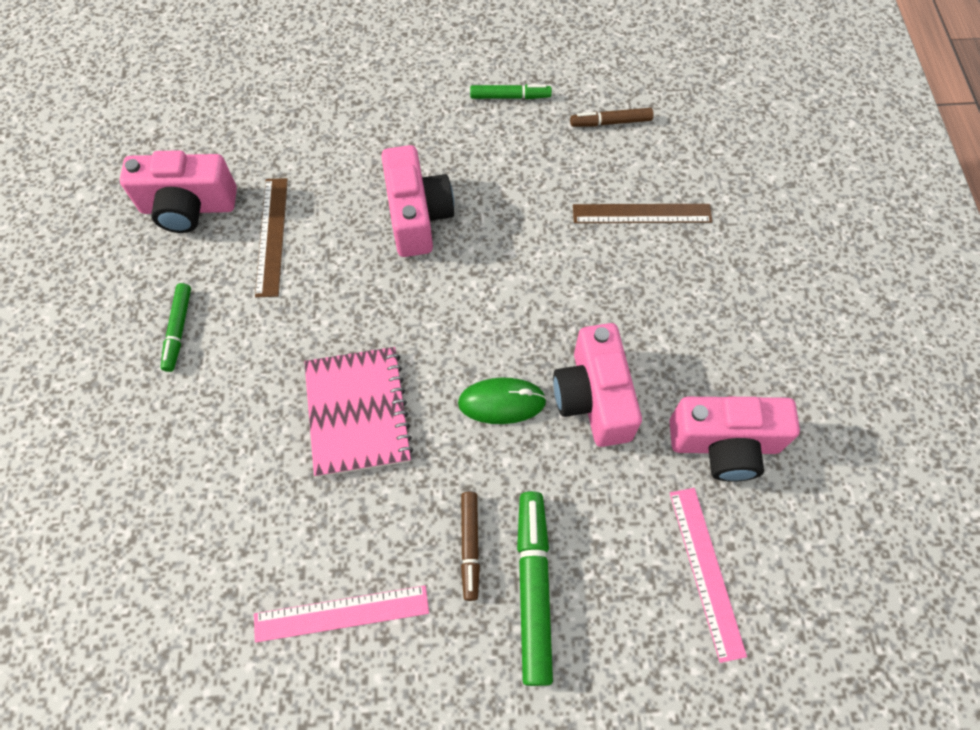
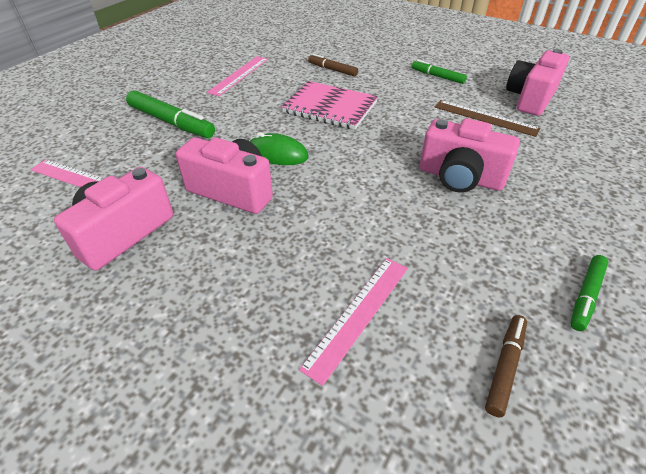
camera: 125 degrees right, 20 degrees down
(470, 546) = (217, 113): brown marker -> brown marker (332, 70)
(502, 402) = (277, 154): green mouse -> green mouse turned 75 degrees clockwise
(642, 213) = (358, 315): brown ruler -> pink ruler

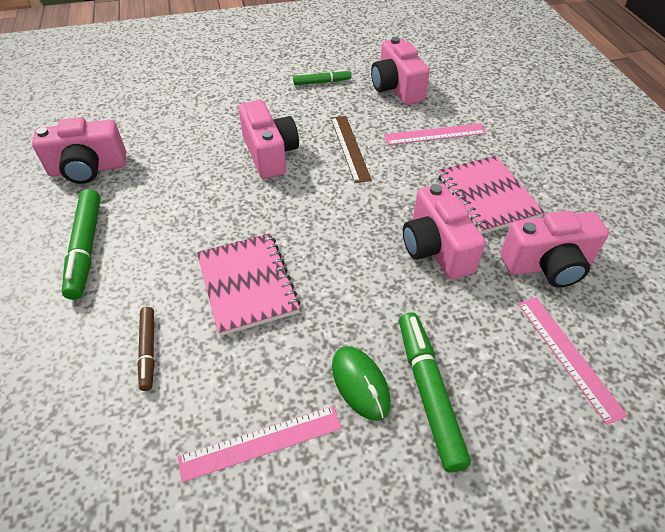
camera: 135 degrees left, 5 degrees up
(225, 267) = (487, 196): none -> pink notebook
(277, 154) = (364, 261): green mouse -> green mouse (360, 384)
(437, 76) = (86, 248): green marker -> green marker, size x1.70
(485, 118) = (158, 178): brown ruler -> brown ruler (350, 148)
(504, 367) = (396, 88): brown marker -> pink camera

